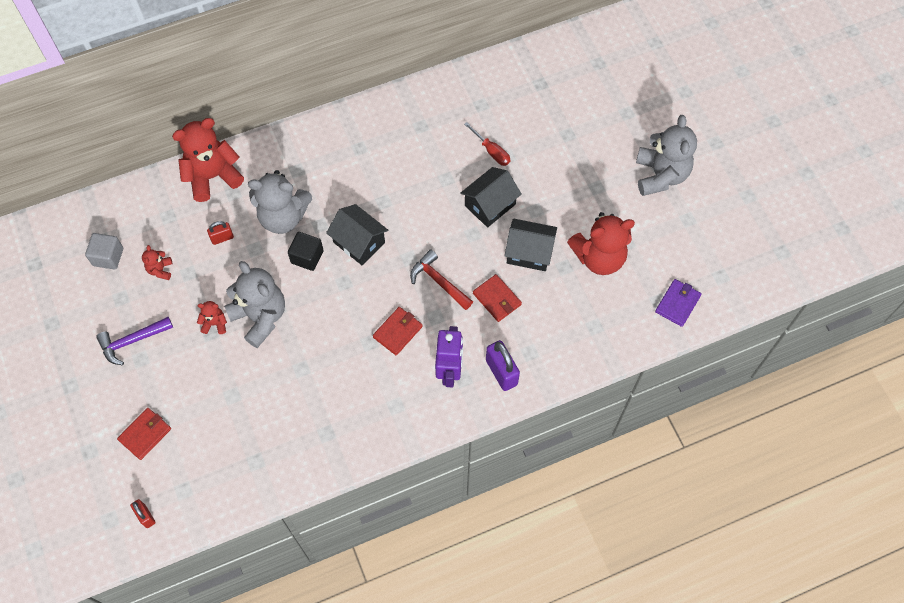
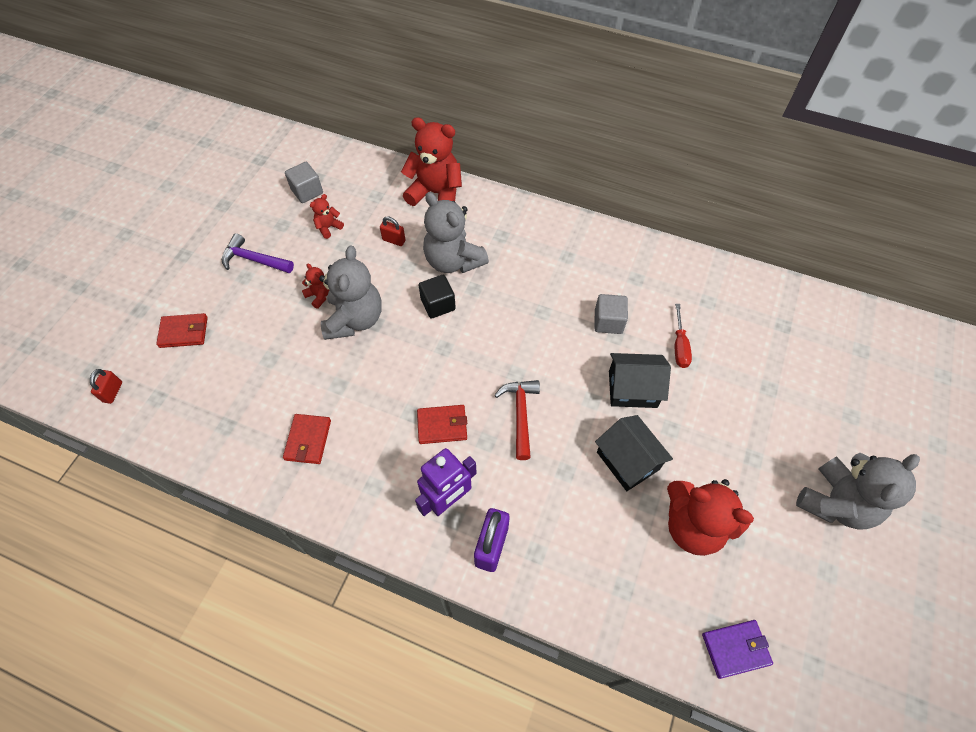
camera: 45 degrees right, 5 degrees down
(359, 242) = (489, 327): black house -> none
(432, 172) = (608, 322): none -> grey cube
(497, 299) = (555, 476): red wallet -> red wallet (308, 440)

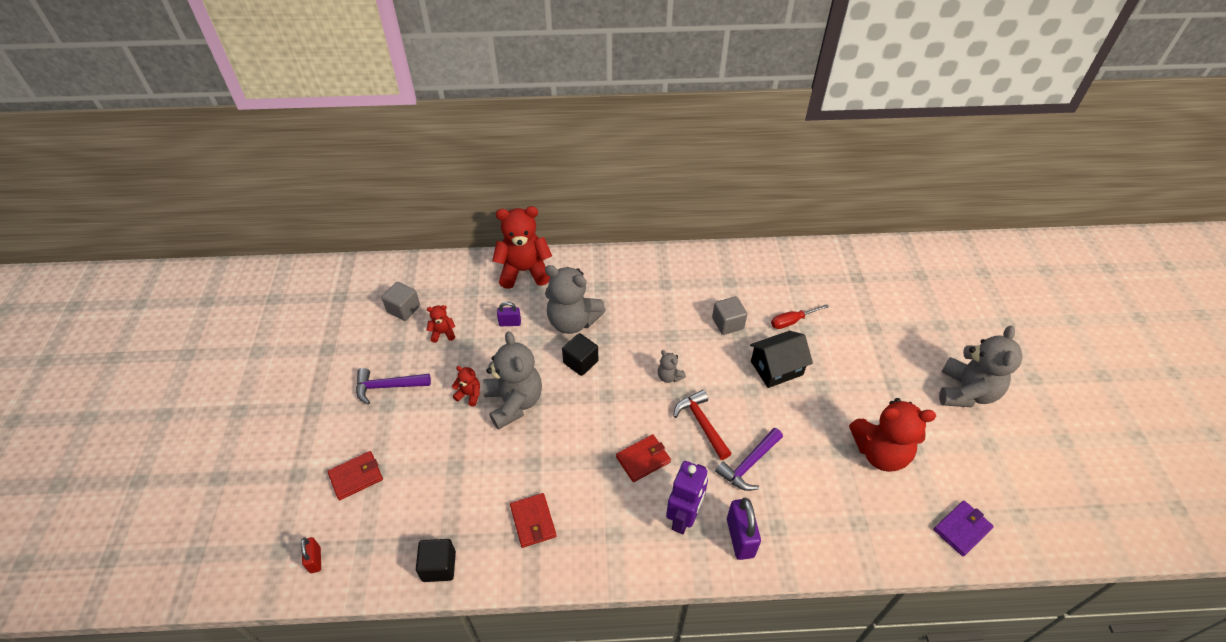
camera: 25 degrees left, 10 degrees down
(206, 444) = (439, 566): none -> black cube
(328, 227) = (443, 333): red teddy bear -> red teddy bear turned 60 degrees clockwise
(394, 240) = (510, 323): red padlock -> purple padlock
(516, 353) = (669, 376): none -> grey teddy bear
(544, 476) = (749, 464): none -> purple hammer
(627, 461) = (805, 424): black house -> none
(679, 346) = (792, 321): red screwdriver -> red screwdriver turned 90 degrees clockwise

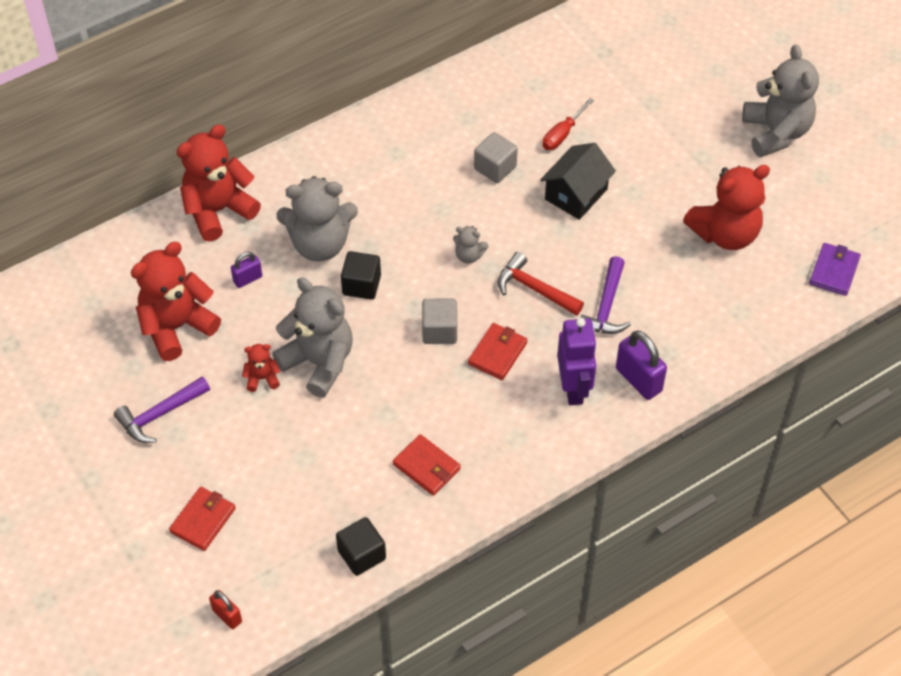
camera: 30 degrees left, 5 degrees up
(403, 309) = (105, 322): grey cube -> grey cube (439, 331)
(443, 333) = (176, 327): red teddy bear -> red teddy bear, size x2.20

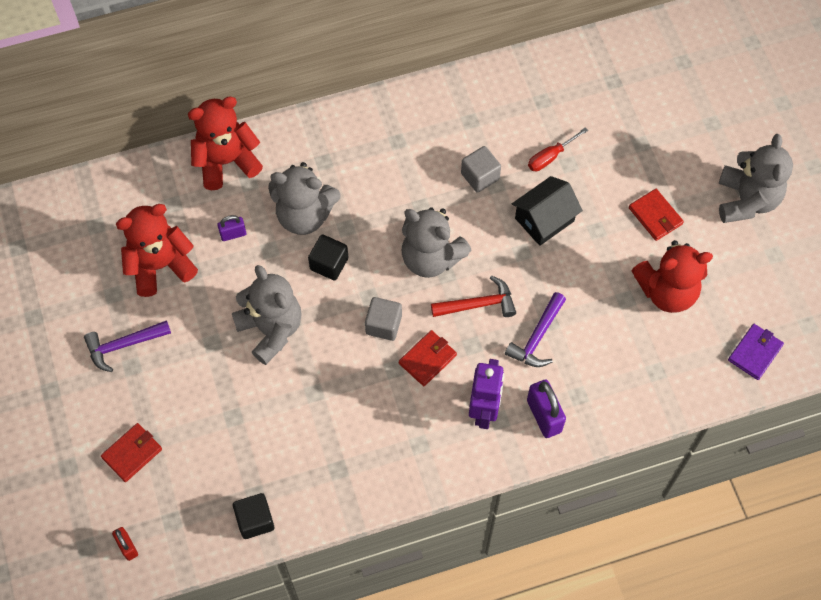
camera: 15 degrees right, 10 degrees up
(262, 378) = (218, 332): red teddy bear -> none
(426, 467) = (334, 452): red wallet -> red wallet (655, 216)
(469, 255) = (431, 258): grey teddy bear -> grey teddy bear, size x2.20
(534, 289) = (478, 304): red hammer -> red hammer turned 120 degrees clockwise

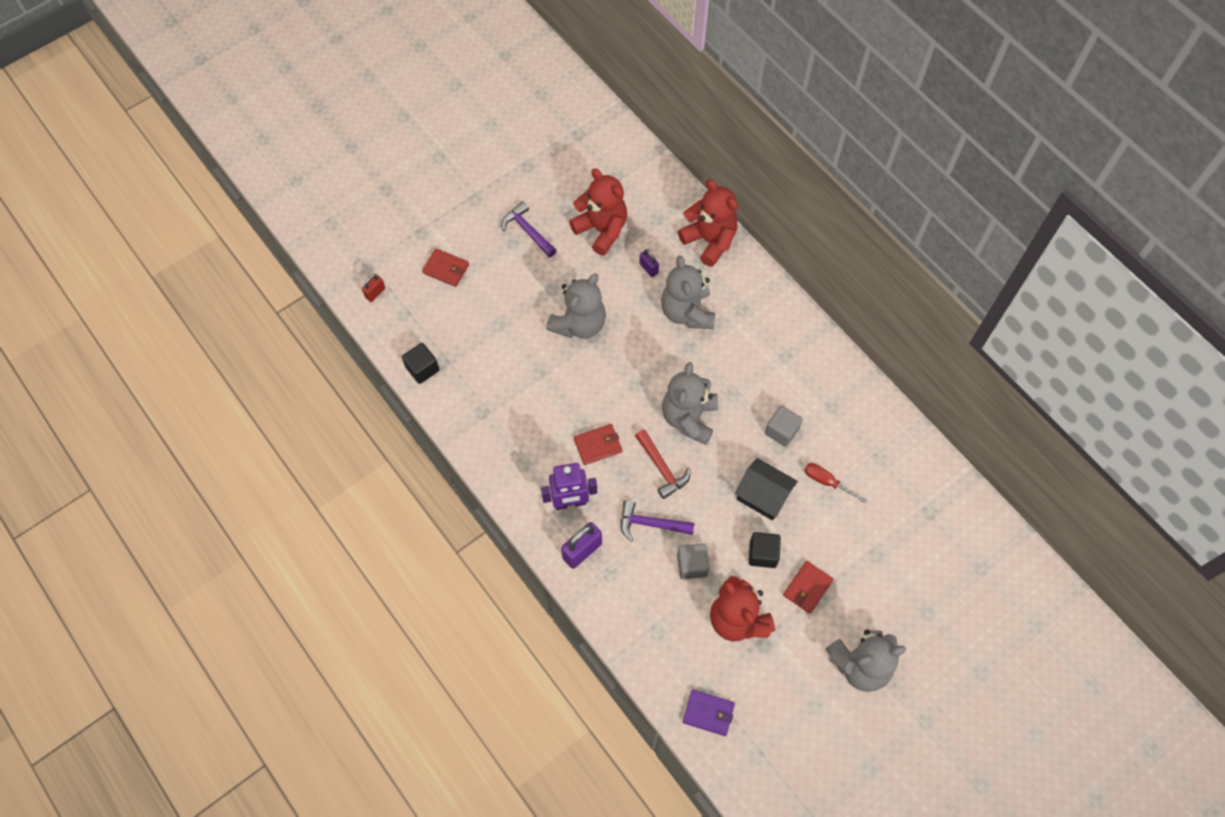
camera: 70 degrees right, 0 degrees up
(329, 264) = (652, 345): black cube -> black cube (762, 554)
(383, 325) = (615, 402): grey cube -> grey cube (692, 565)
(427, 359) = (598, 445): red wallet -> red wallet turned 45 degrees counterclockwise

